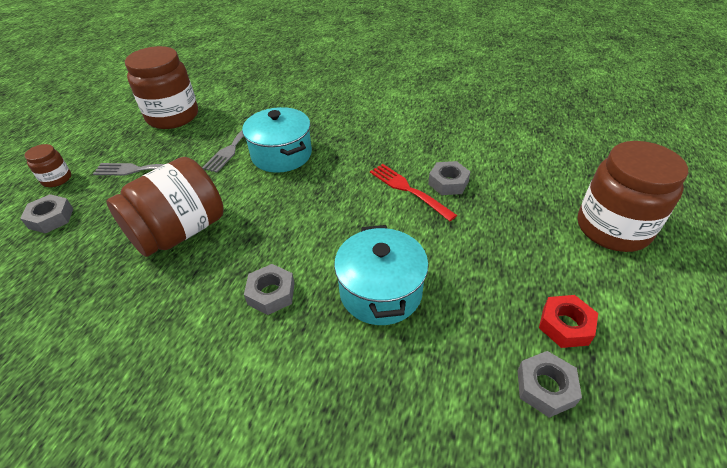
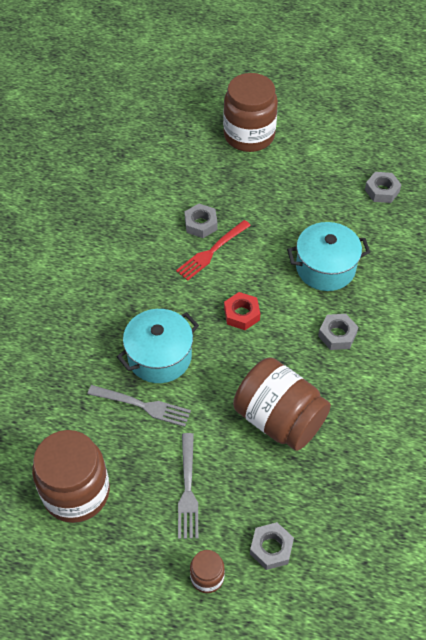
camera: 95 degrees left, 10 degrees up
(565, 325) = (338, 175): red nut -> red nut (241, 314)

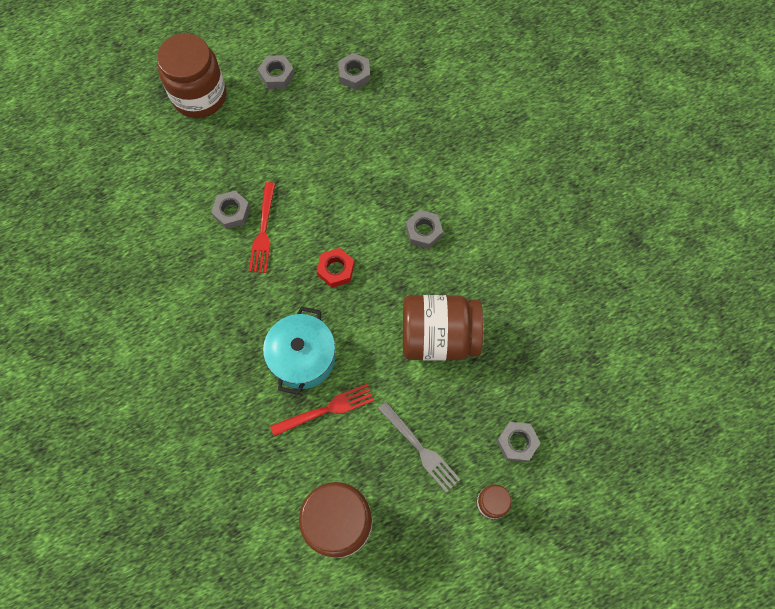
camera: 40 degrees left, 15 degrees up
(142, 405) = (326, 409): grey fork -> red fork
(319, 156) = (277, 75): none -> grey nut
(325, 268) = (367, 179): turquoise pot -> none

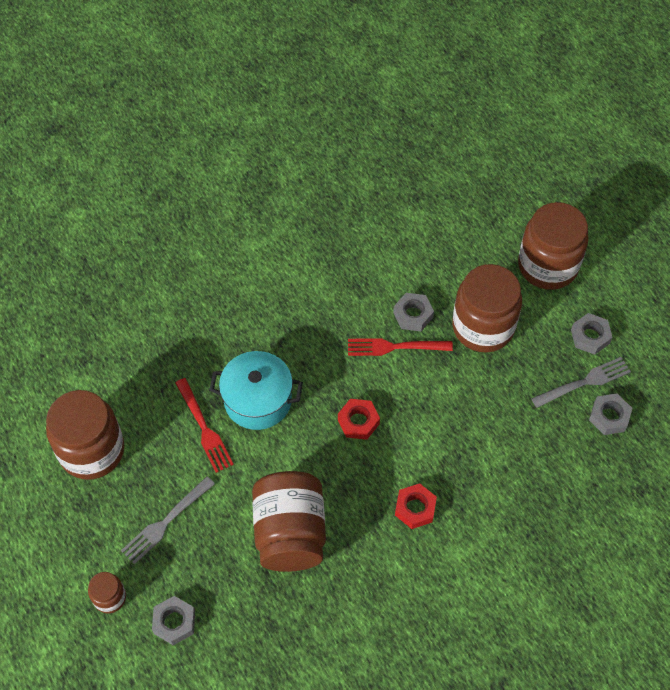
camera: 85 degrees right, 10 degrees down
(254, 156) = (483, 327): none -> brown jar
(320, 87) = (584, 382): none -> grey fork
(423, 231) = (415, 508): grey nut -> red nut

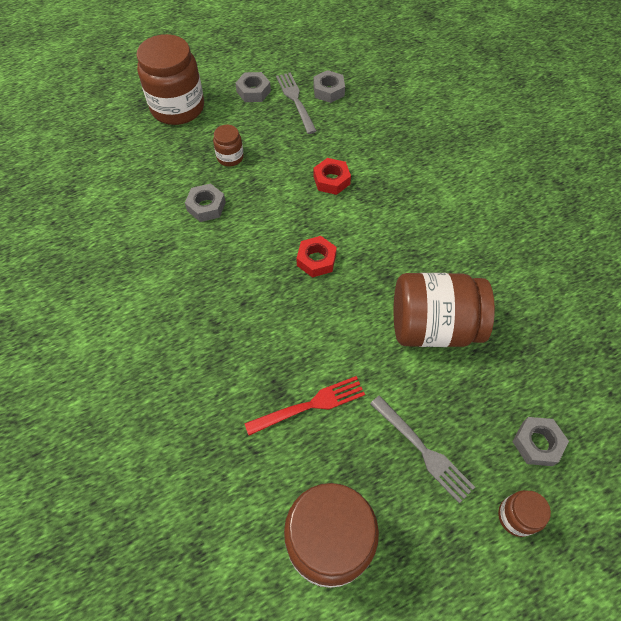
camera: 85 degrees left, 0 degrees up
(258, 400) = (282, 348): turquoise pot -> none
(395, 347) = (239, 223): red fork -> none
(415, 508) = (407, 224): red nut -> red nut (331, 180)
(483, 327) = (230, 157): brown jar -> brown jar, size x0.47

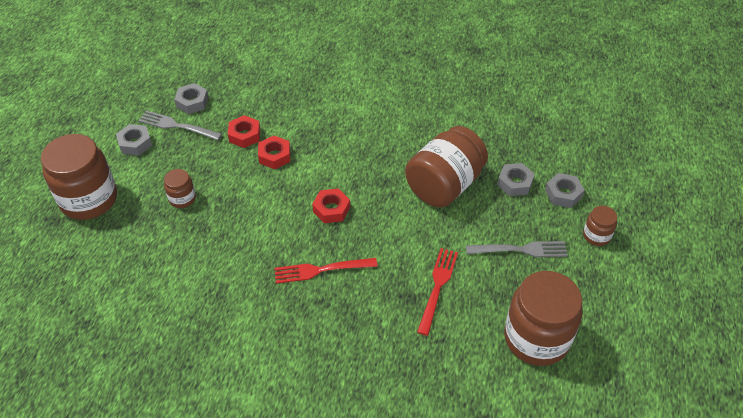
camera: 50 degrees left, 10 degrees down
(206, 206) = (211, 242): grey nut -> grey nut (515, 183)
(246, 300) = (321, 270): none -> red fork
(331, 146) = (244, 135): none -> red nut

